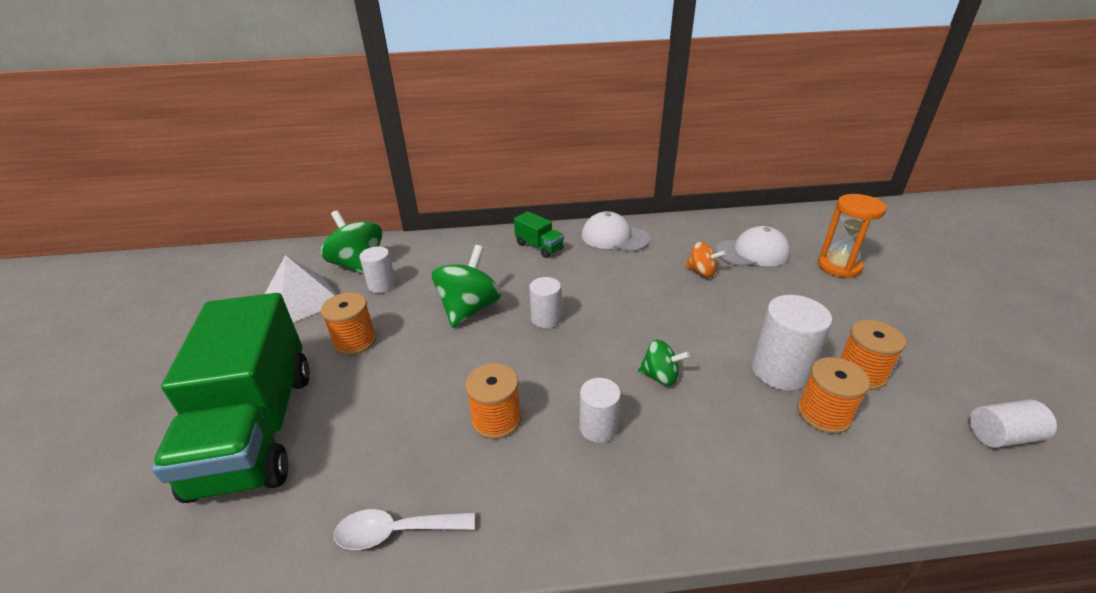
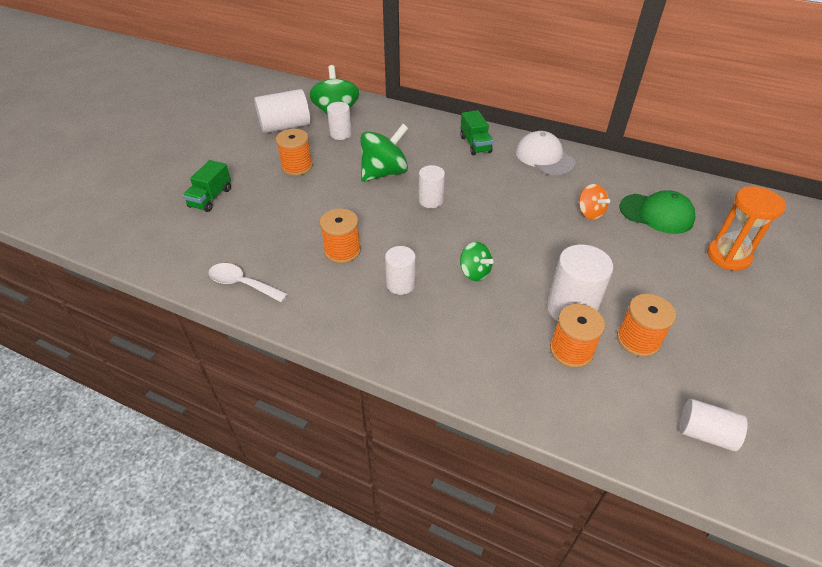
camera: 30 degrees right, 10 degrees up
(256, 429) = (211, 198): green truck -> green truck, size x0.41
(302, 300) = (285, 126): white pyramid -> white cylinder
(752, 252) = (656, 213): white cap -> green cap

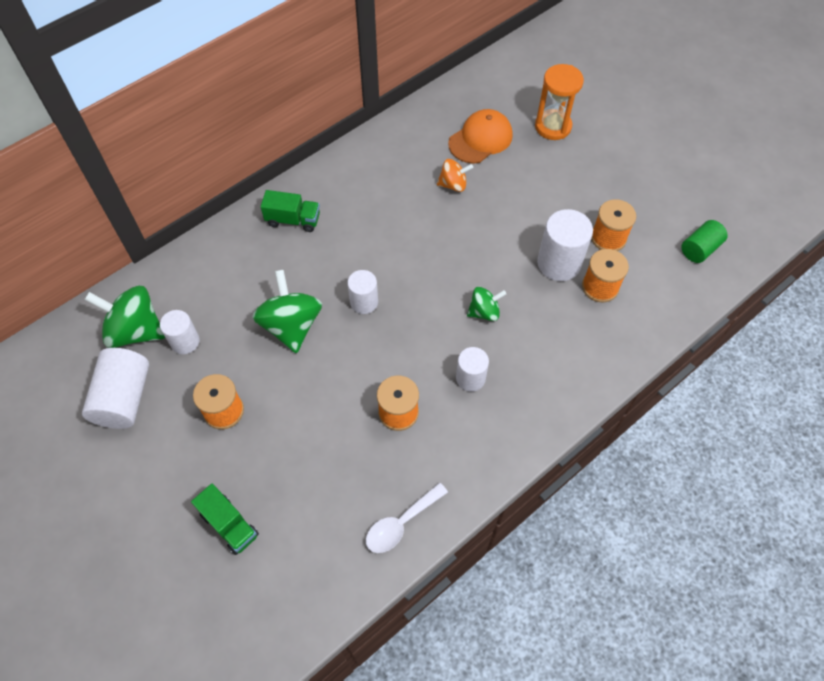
camera: 65 degrees left, 15 degrees up
(544, 157) = (353, 173): white cap -> none
(656, 213) = (480, 139): green cap -> orange cap
(705, 433) = (699, 249): white cylinder -> green cylinder

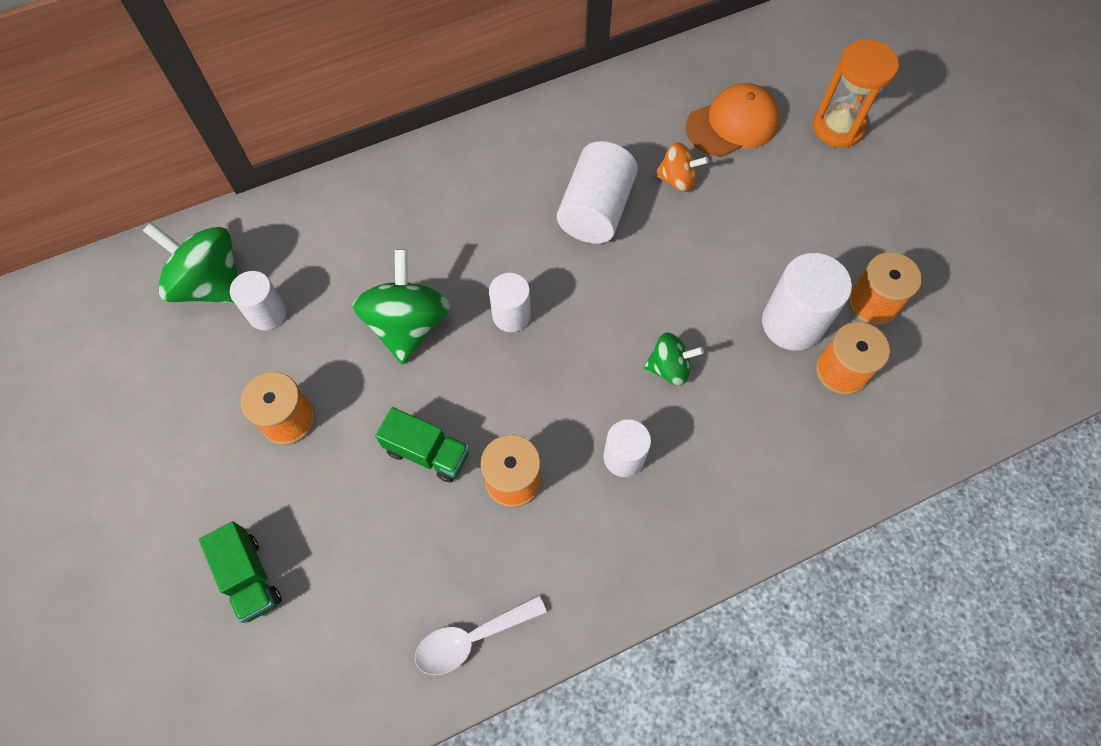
camera: 15 degrees right, 5 degrees up
(124, 398) = (170, 370): white cylinder -> white cylinder (596, 210)
(293, 220) = (452, 181): green truck -> green truck (427, 452)
(699, 249) = (1001, 349): green cylinder -> none

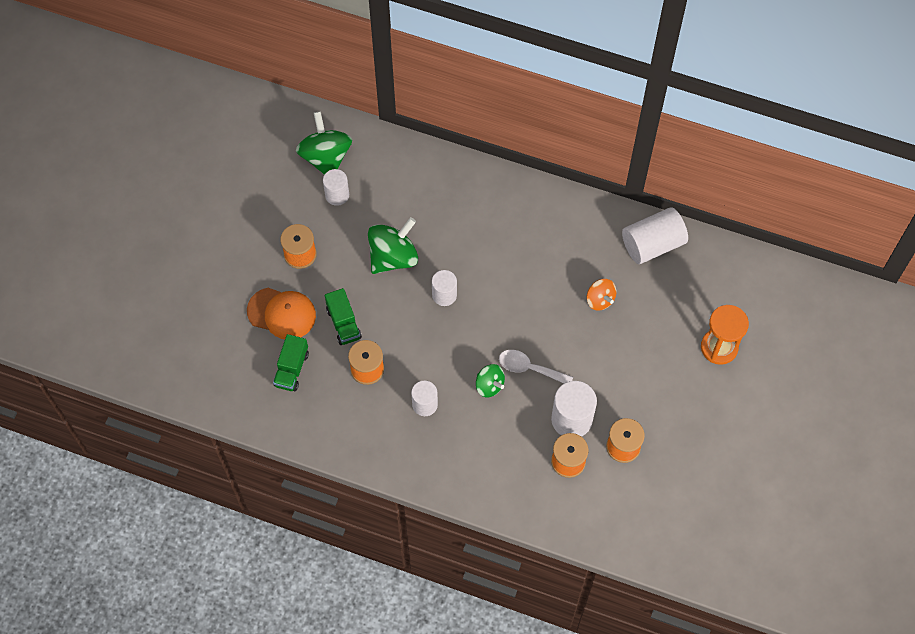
camera: 45 degrees right, 0 degrees up
(249, 577) = (223, 308): green truck -> green truck (291, 369)
(471, 638) = (285, 415): white spoon -> white spoon (529, 368)
(596, 210) = (541, 279): white cylinder -> white cylinder (652, 244)
(732, 124) = (664, 296): orange cap -> orange cap (282, 313)

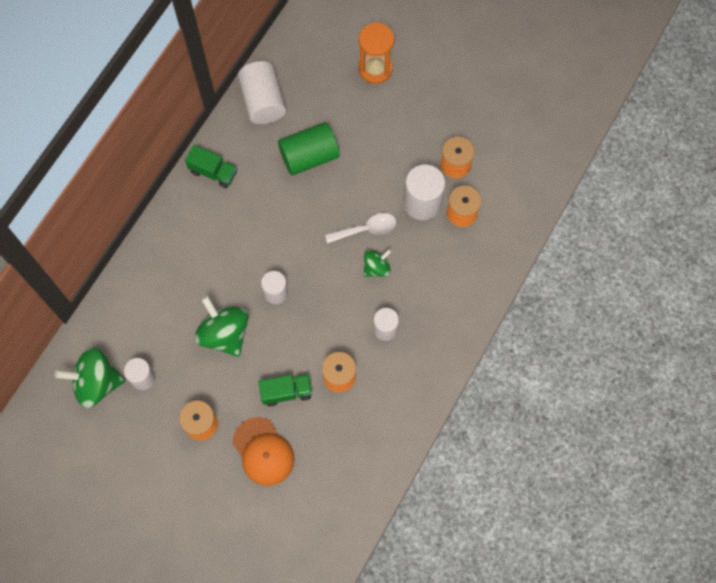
camera: 80 degrees left, 5 degrees up
(282, 313) = (263, 451): orange cap -> orange cap turned 120 degrees clockwise
(291, 369) = (325, 450): green truck -> green truck (213, 172)
(529, 368) = (366, 229): white spoon -> white spoon turned 135 degrees counterclockwise
(600, 300) = (309, 156): orange spinning top -> green cylinder

